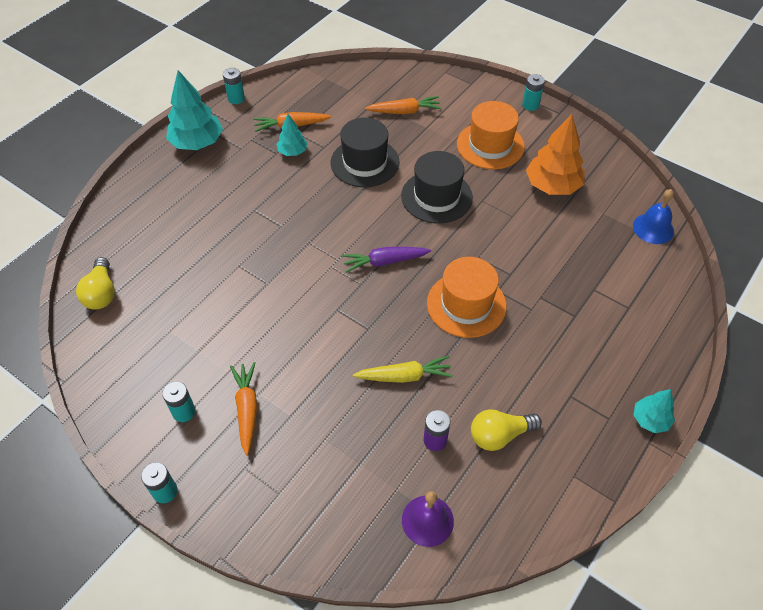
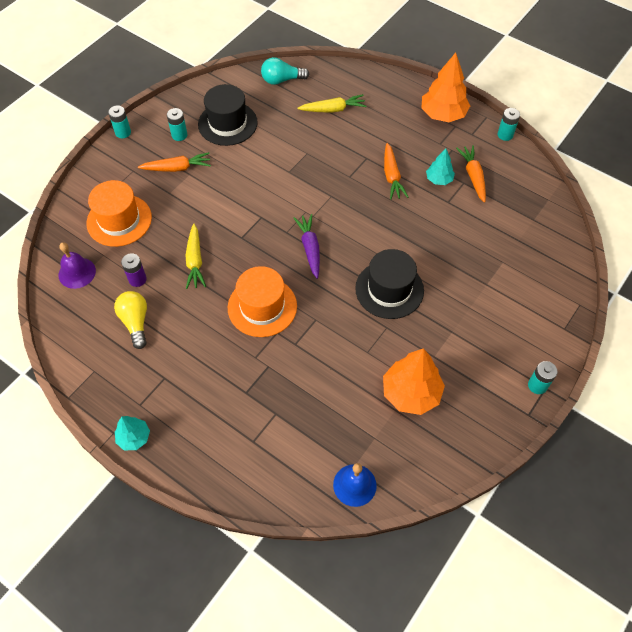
camera: 90 degrees right, 5 degrees up
(101, 293) = (282, 80): yellow light bulb -> turquoise light bulb
(169, 239) = (333, 109): none -> yellow carrot
(197, 143) = (443, 114): turquoise tree -> orange tree
(365, 162) = (430, 233): black hat -> black hat (227, 123)
(404, 111) = (507, 266): orange carrot -> orange carrot (392, 176)
(490, 145) = (466, 340): orange hat -> orange hat (119, 220)

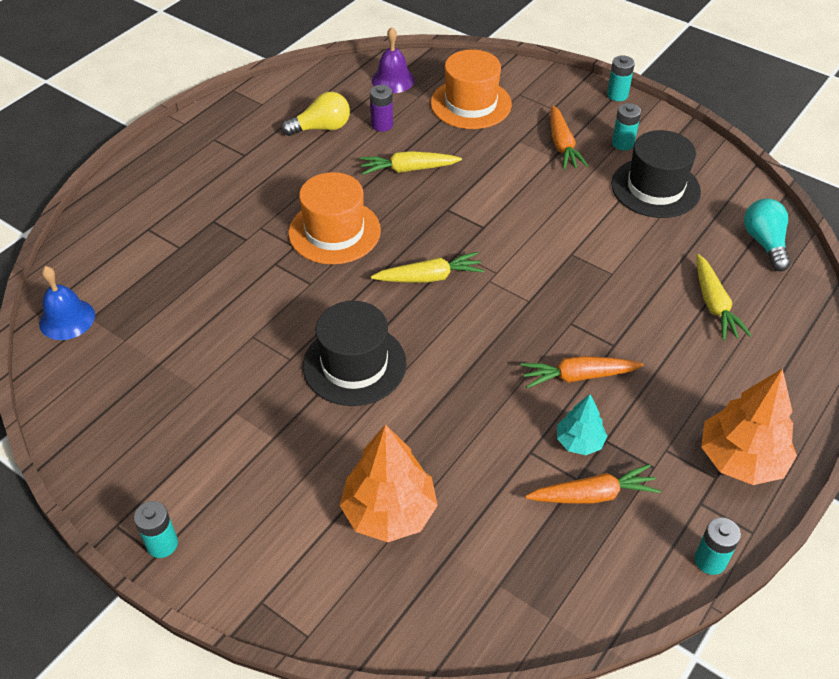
camera: 90 degrees right, 10 degrees down
(134, 437) = (175, 138): turquoise tree -> none
(310, 248) = (429, 277): purple carrot -> yellow carrot
(411, 393) = (180, 382): orange tree -> orange tree (389, 512)

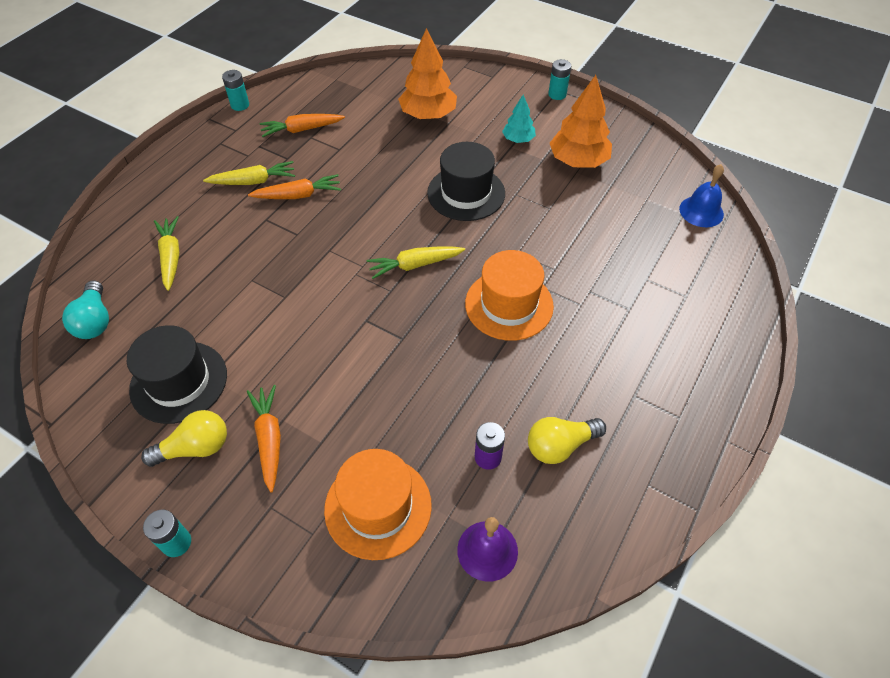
camera: 175 degrees right, 5 degrees up
(408, 169) = (447, 388): yellow carrot -> yellow carrot (253, 181)
(579, 442) = (305, 156): turquoise tree -> turquoise tree (518, 139)
(623, 143) = (195, 448): turquoise battery -> yellow light bulb
(741, 459) = (199, 153): orange tree -> orange tree (578, 161)

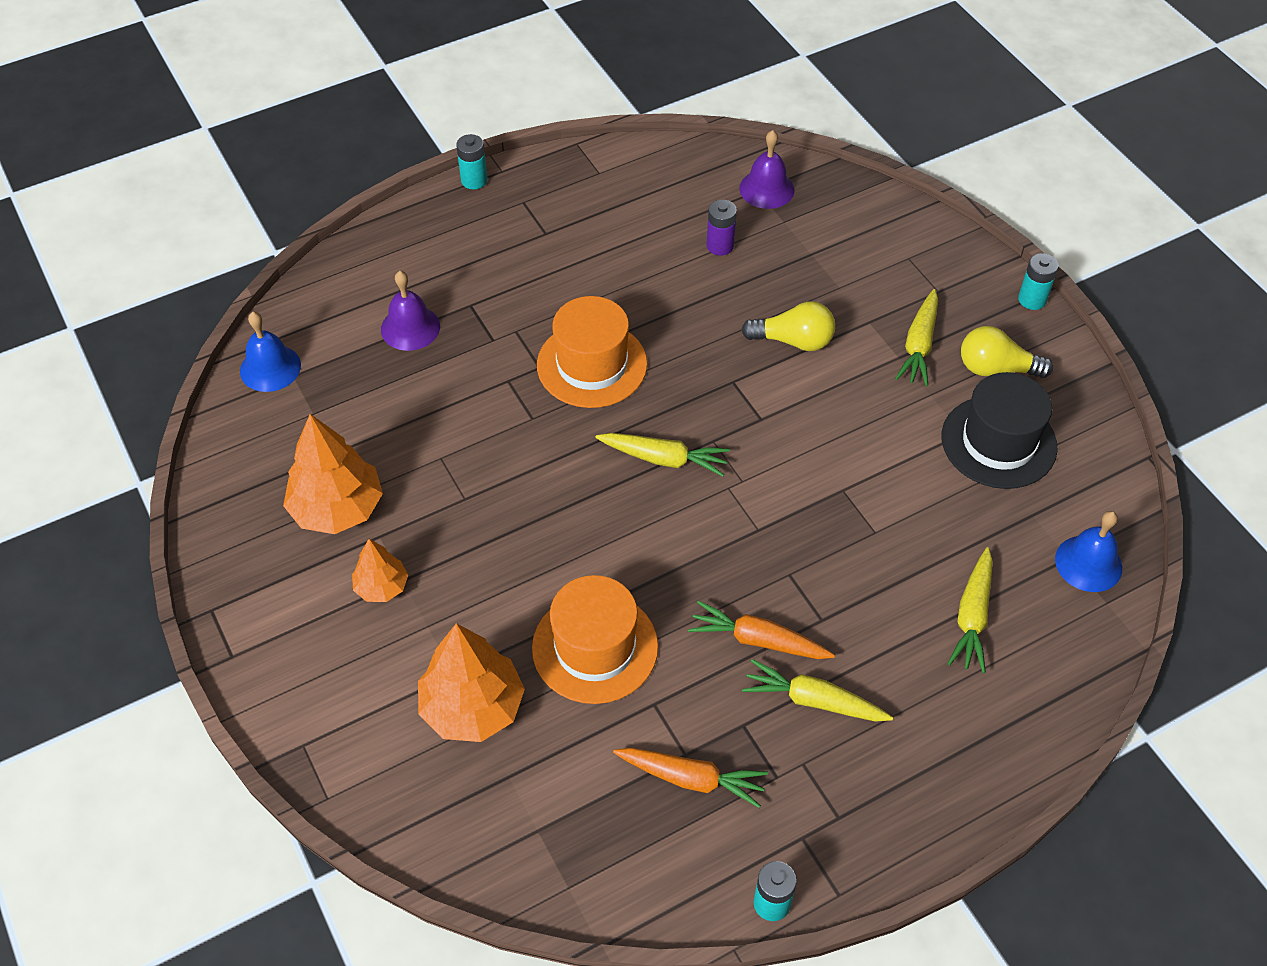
camera: 150 degrees left, 0 degrees up
(95, 321) = (1088, 563): turquoise light bulb -> blue bell
(269, 439) = (919, 345): orange carrot -> yellow carrot
(378, 507) = (841, 252): orange hat -> orange hat (595, 647)
(466, 193) = (527, 531): black hat -> none
(518, 139) = (381, 587): turquoise tree -> orange tree
(557, 94) = (243, 647): turquoise battery -> turquoise battery (474, 180)
(560, 446) = (649, 227): yellow light bulb -> yellow light bulb (793, 341)
(650, 274) = (410, 327): none -> purple bell

